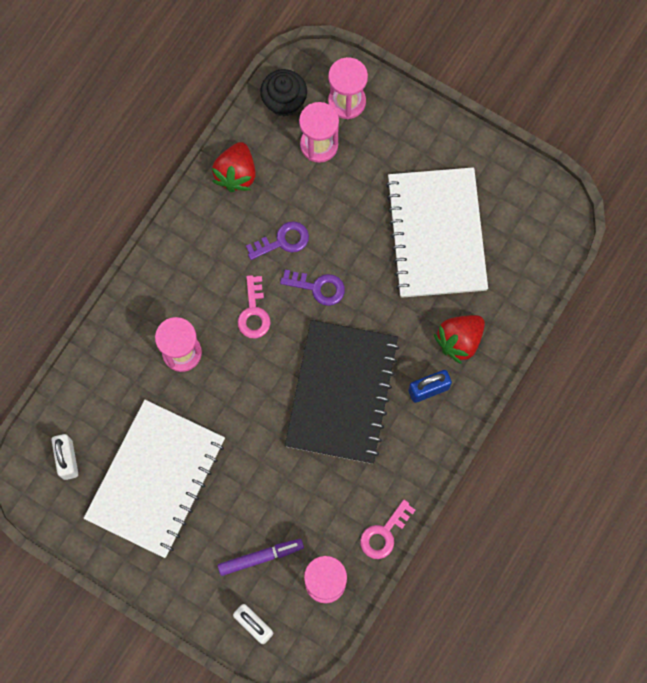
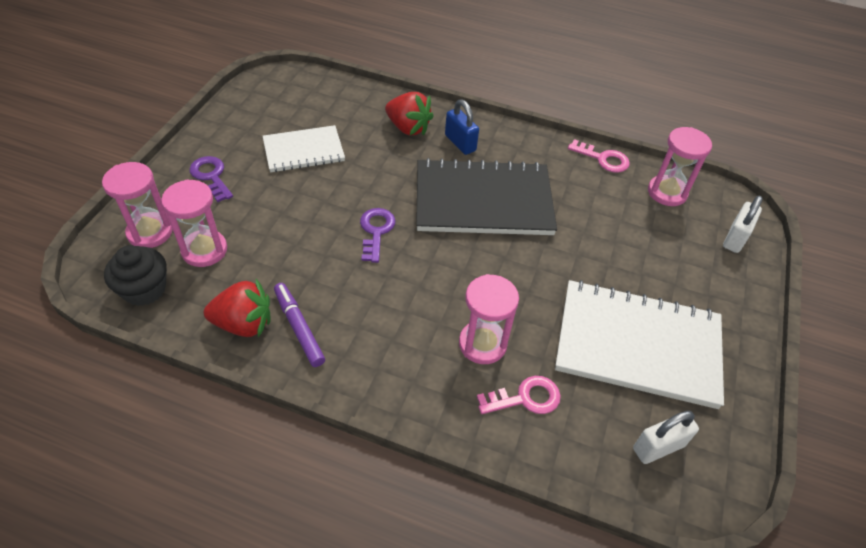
camera: 105 degrees left, 25 degrees down
(254, 312) = (416, 282): pink key -> pink key (525, 398)
(260, 557) = (670, 242): purple marker -> purple marker (299, 328)
(282, 241) = (326, 268): purple key -> purple key (211, 176)
(436, 234) = (304, 151): white notebook -> white notebook, size x0.58

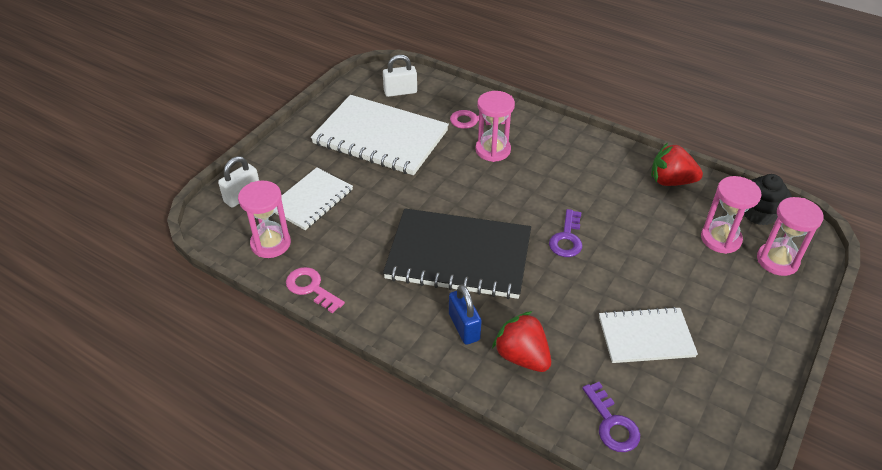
camera: 165 degrees left, 5 degrees down
(211, 176) = (741, 314): purple key -> purple key (612, 423)
(299, 328) = (628, 174): purple marker -> none
(661, 242) = (311, 200): none -> white notebook

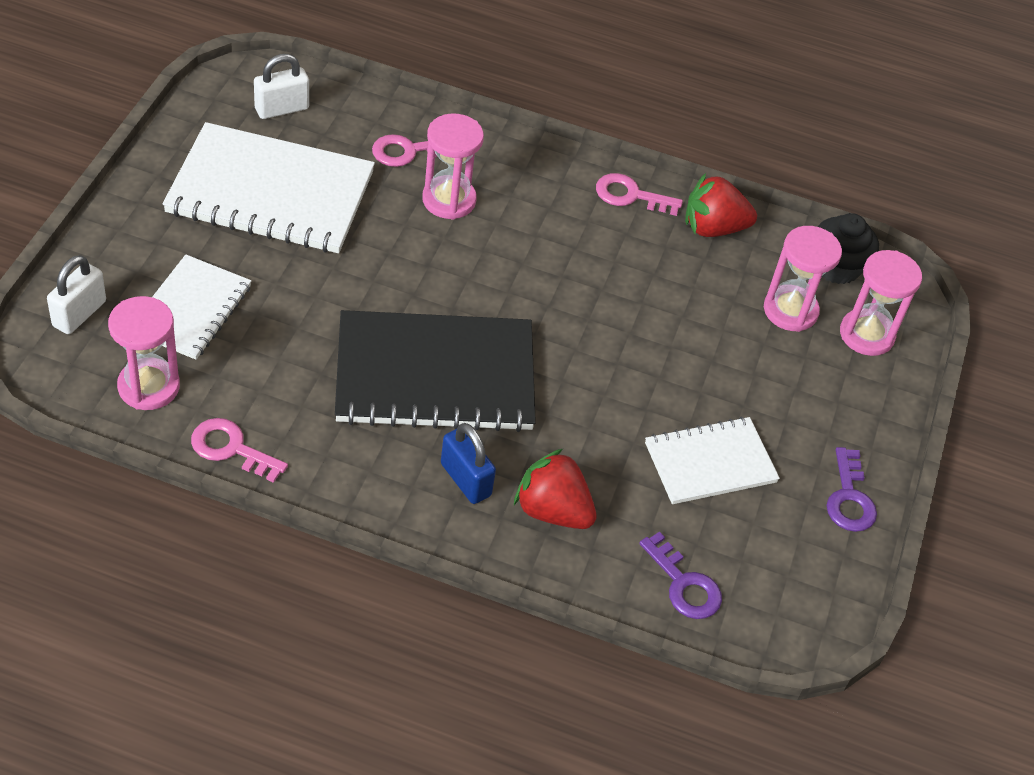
camera: 20 degrees left, 5 degrees up
(567, 238) = (582, 331): purple key -> purple key (849, 498)
(616, 157) = (631, 196): none -> pink key

